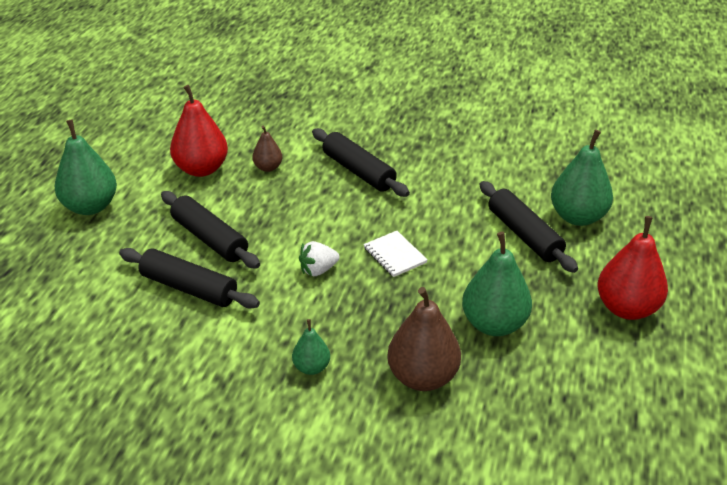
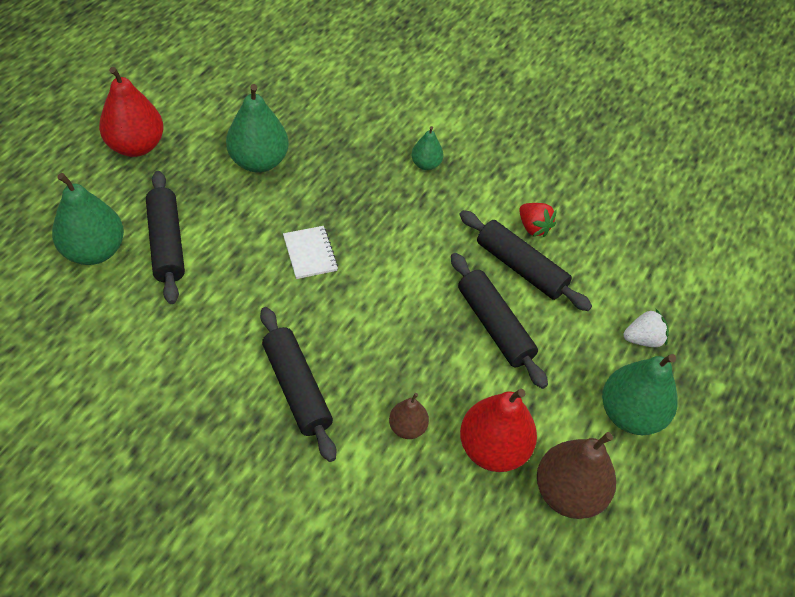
camera: 170 degrees left, 15 degrees up
(177, 328) = (533, 227): none -> red strawberry
(318, 270) = (392, 256): white strawberry -> white strawberry (643, 339)
(422, 377) = (341, 135): brown pear -> brown pear (568, 492)

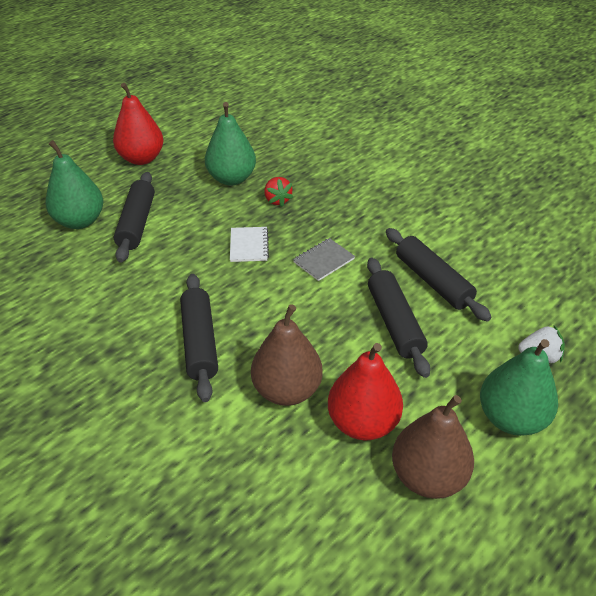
camera: 20 degrees right, 10 degrees down
(399, 260) = (323, 260): none -> grey notebook
(407, 427) = (287, 390): brown pear -> brown pear, size x1.88
(426, 164) = (370, 196): green pear -> none
(533, 227) = (453, 253): red strawberry -> red strawberry (277, 200)

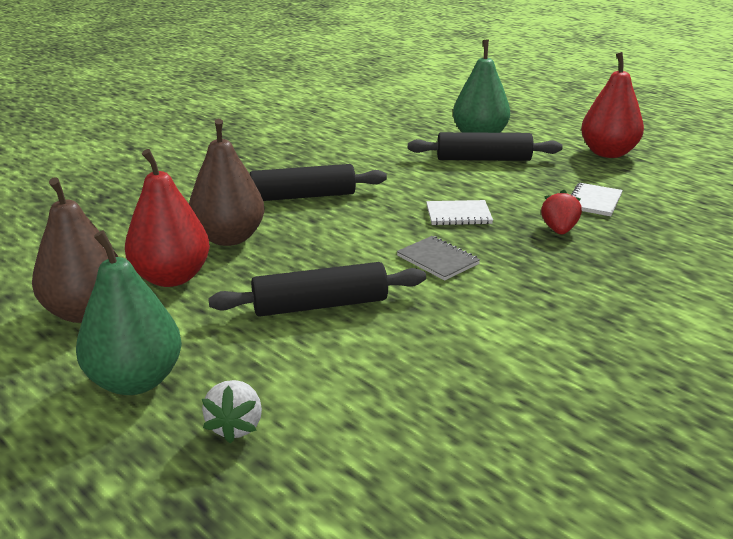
camera: 90 degrees right, 15 degrees down
(231, 179) = (594, 201): green pear -> white notebook
(277, 200) = (559, 230): red strawberry -> red strawberry turned 120 degrees clockwise
(432, 281) = (403, 342): black rolling pin -> none

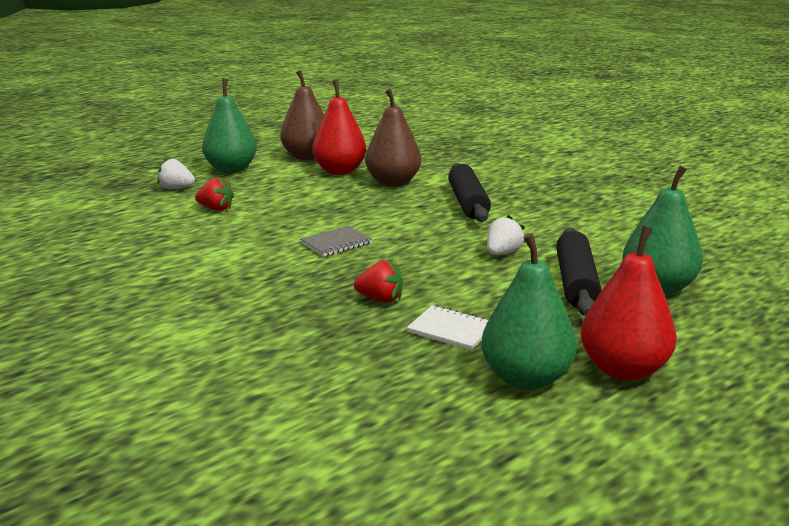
camera: 95 degrees right, 5 degrees down
(320, 305) = (285, 206): black rolling pin -> none
(337, 363) = (216, 209): none -> red strawberry
(434, 182) = (502, 253): none -> white strawberry
(458, 215) = (422, 257): white notebook -> none
(644, 179) = (525, 378): none -> green pear

